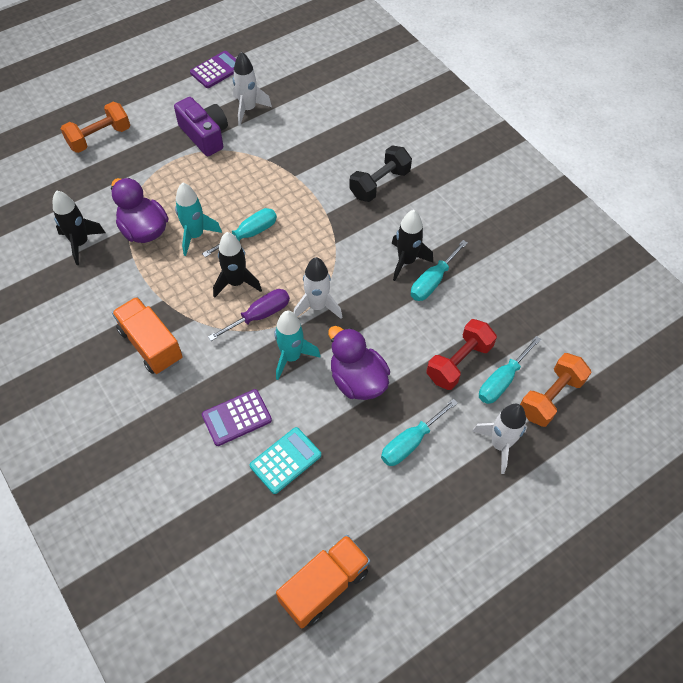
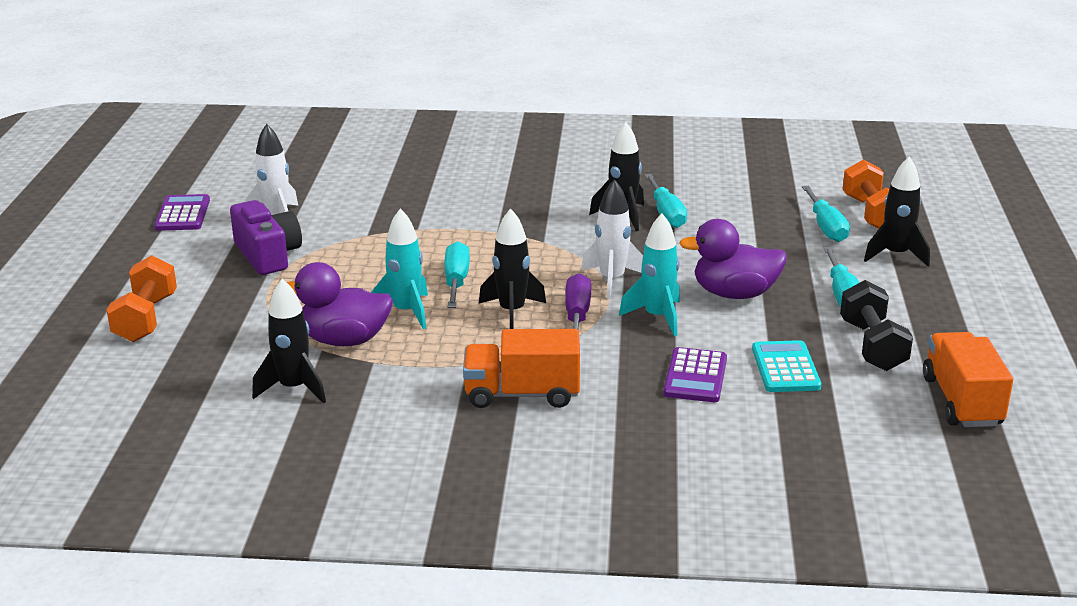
camera: 50 degrees left, 30 degrees down
(205, 135) = (267, 255): purple camera -> purple camera turned 60 degrees clockwise
(379, 184) = (504, 192): black dumbbell -> black dumbbell (872, 346)
(459, 362) = (779, 238): red dumbbell -> none
(500, 444) = (895, 255): white rocket -> black rocket

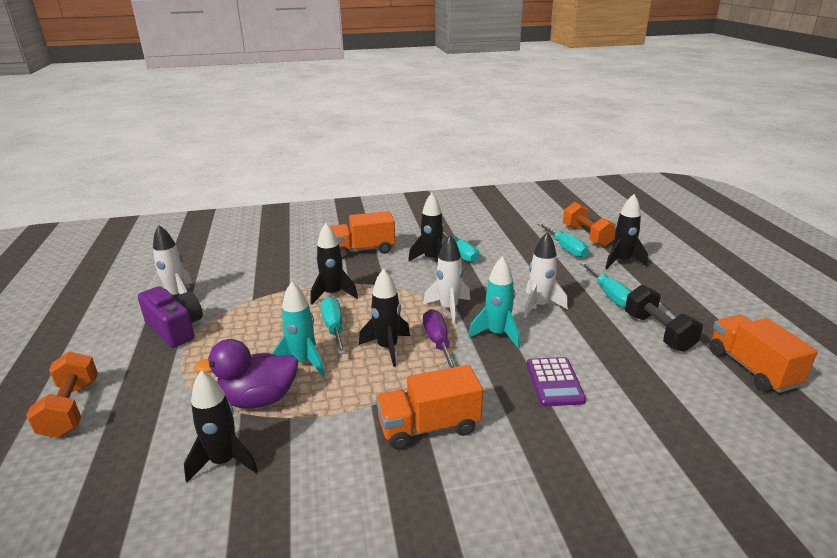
camera: 15 degrees left, 0 degrees up
(183, 214) = (98, 303): purple calculator -> none
(470, 242) = (333, 294): none -> black rocket
(534, 192) = (363, 250): none -> orange truck
(734, 294) = (539, 306): purple duck -> white rocket
(785, 368) = (613, 362): turquoise calculator -> none

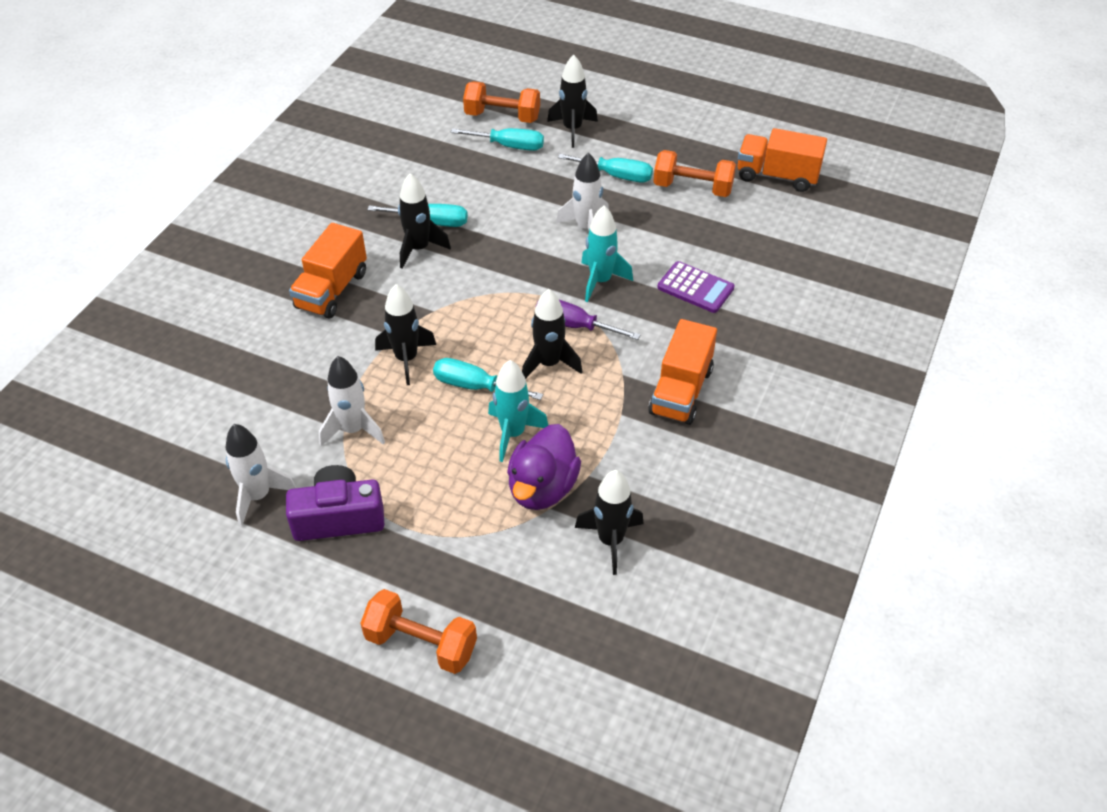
camera: 55 degrees left, 20 degrees up
(449, 309) = (527, 288): white rocket -> white rocket (353, 430)
(658, 332) = (692, 188): black dumbbell -> orange dumbbell

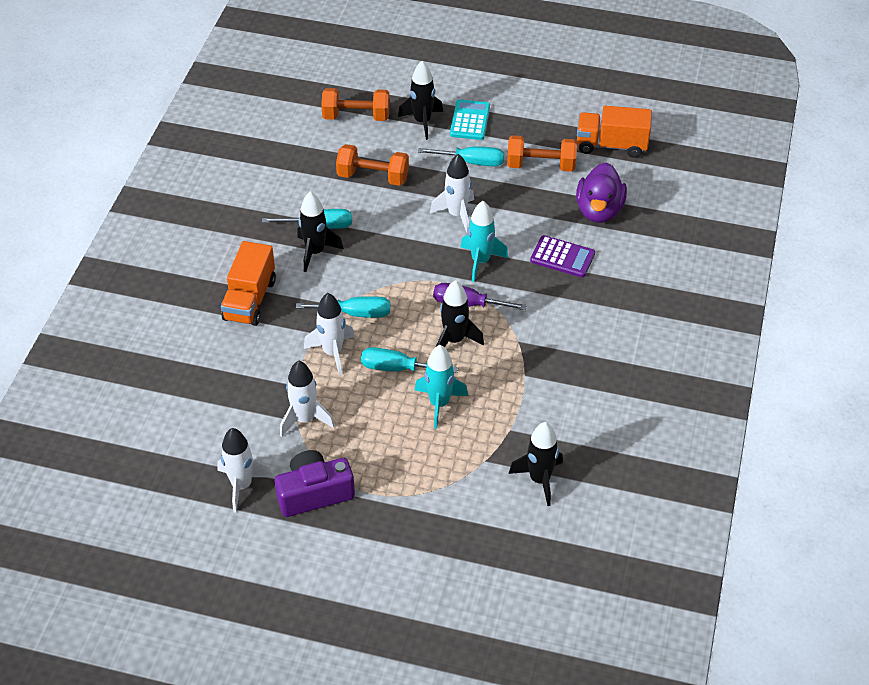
camera: 10 degrees left, 0 degrees up
(406, 359) = (332, 352): black rocket -> white rocket
(421, 644) = (409, 582): orange dumbbell -> orange dumbbell (373, 177)
(509, 146) = (370, 145): turquoise screwdriver -> turquoise screwdriver (356, 313)
(542, 488) = (474, 445): purple duck -> purple duck (599, 211)
(624, 134) = (470, 120): none -> turquoise calculator
(681, 391) = (569, 349): orange truck -> none

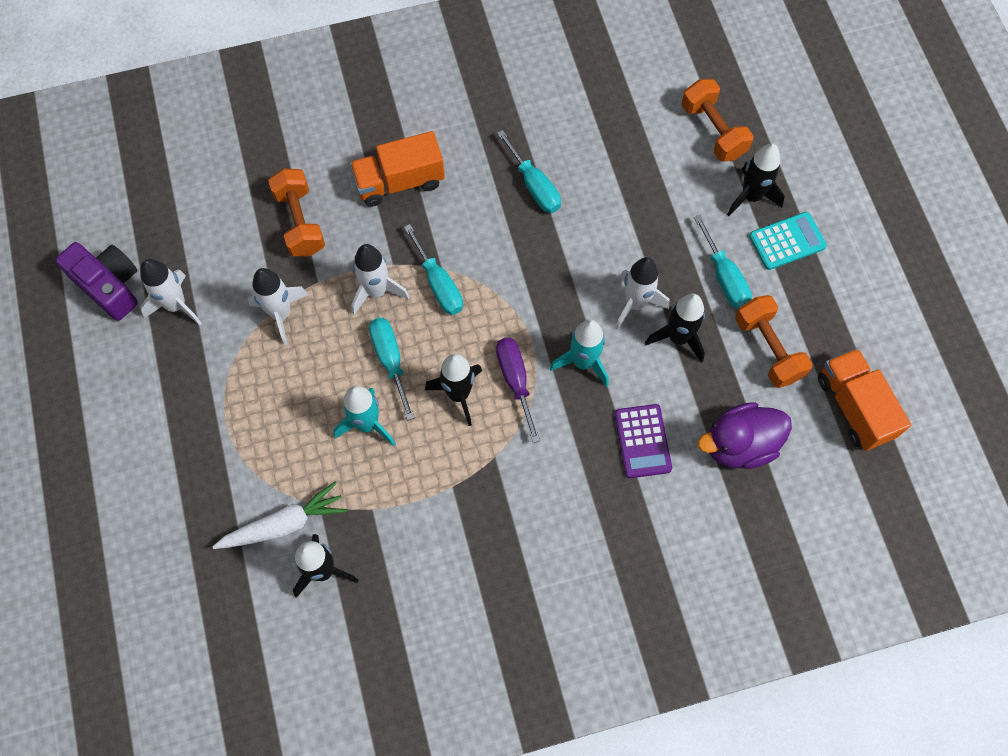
camera: 60 degrees right, 20 degrees up
(314, 493) = (199, 371): purple camera -> purple camera (109, 285)
(315, 252) = (497, 202): black rocket -> black rocket (678, 338)
(373, 177) = (636, 195): orange dumbbell -> orange dumbbell (300, 222)
(485, 489) = (284, 524): none -> white carrot

